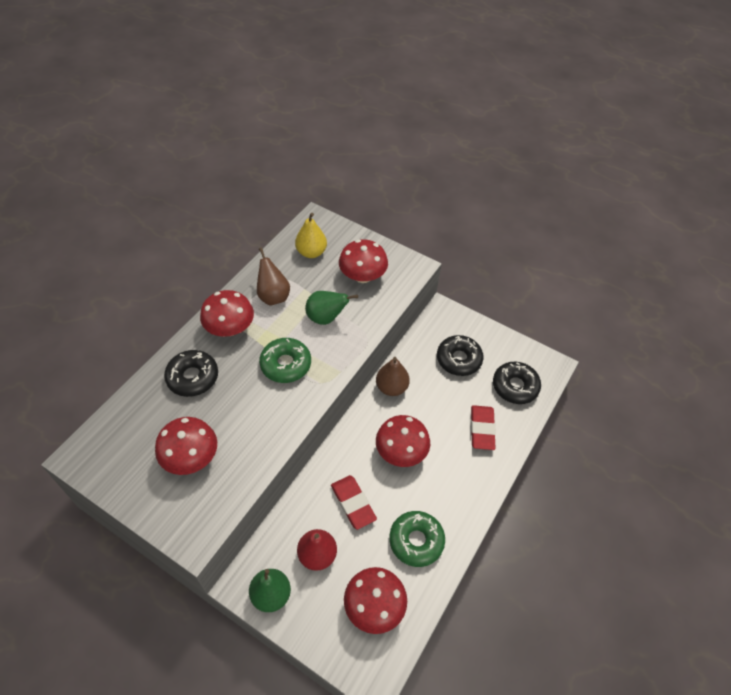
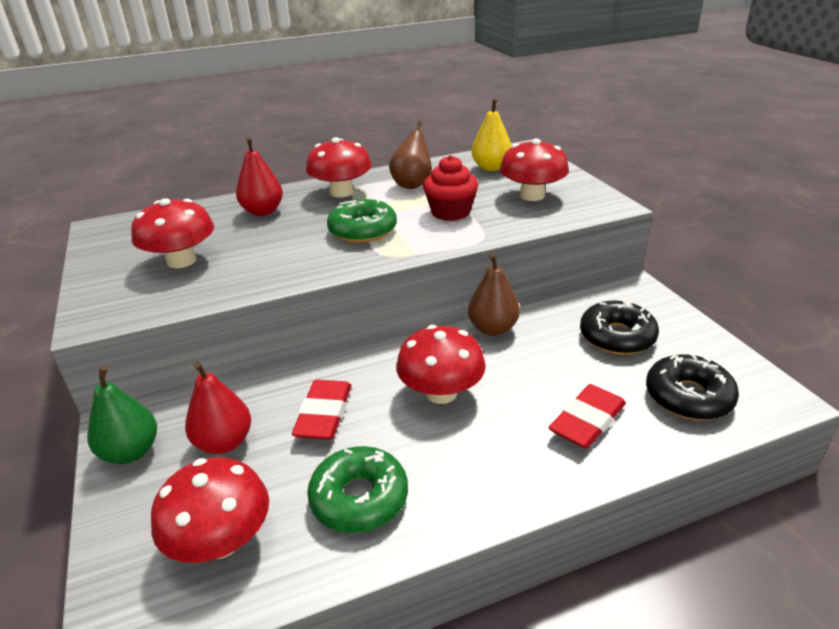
camera: 40 degrees right, 20 degrees down
(193, 377) = (263, 211): black donut -> red pear
(326, 318) = (450, 212): green pear -> red cupcake

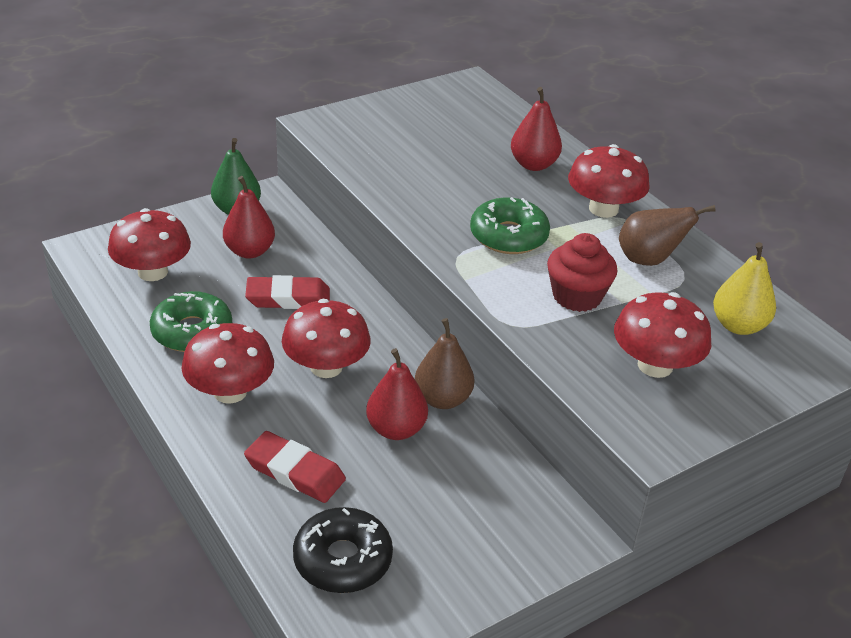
camera: 75 degrees right, 5 degrees up
(181, 261) = (417, 140): red mushroom -> red mushroom (230, 391)
(529, 356) = (396, 429): none -> red pear
(617, 337) = (449, 507): black donut -> none

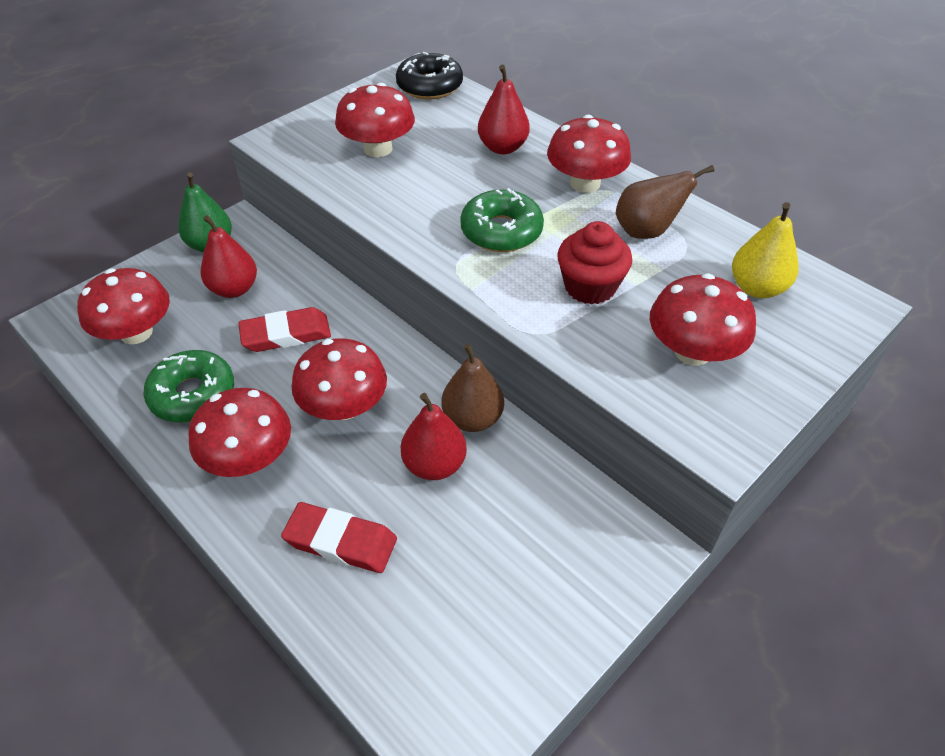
camera: 10 degrees left, 10 degrees up
(342, 559) = (418, 640): black donut -> black donut (429, 86)
(413, 146) = (378, 149): none -> red mushroom

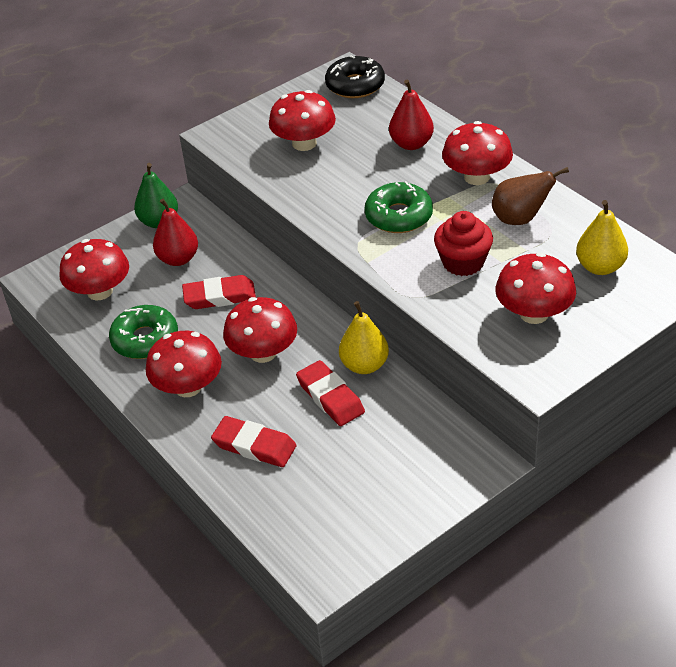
camera: 10 degrees right, 5 degrees down
(434, 464) = (330, 397): red pear -> red eraser
(472, 418) = (364, 365): brown pear -> yellow pear

